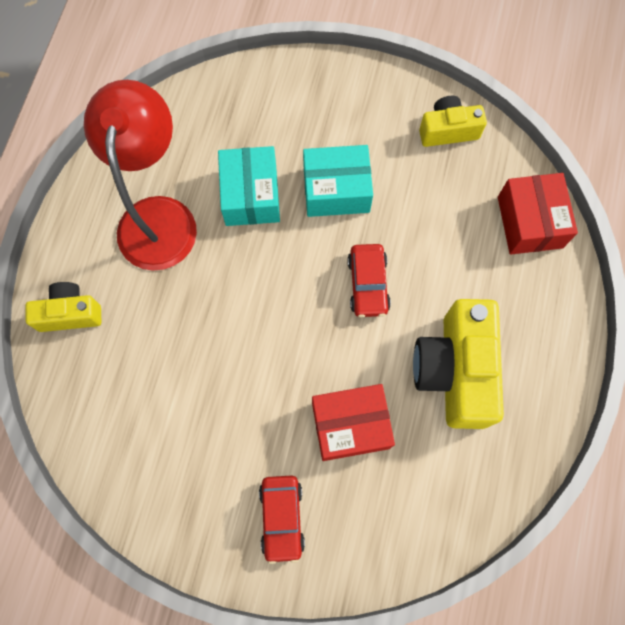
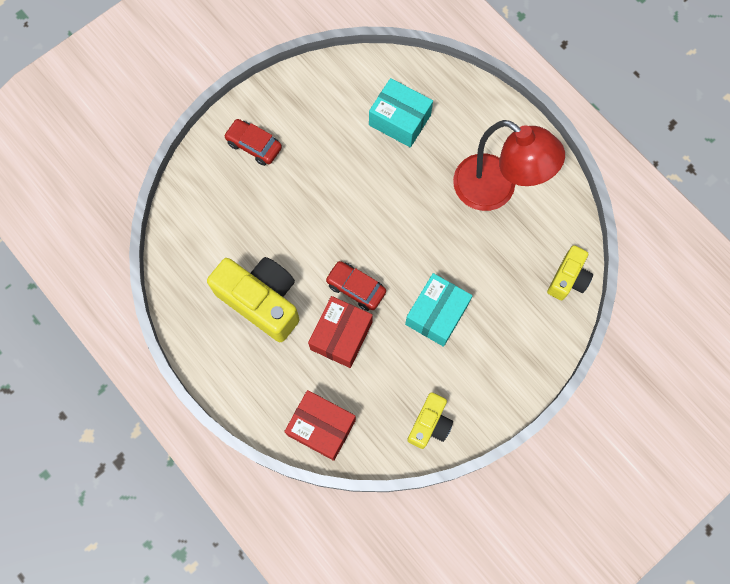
camera: 125 degrees right, 0 degrees up
(70, 313) = (463, 103): yellow camera -> yellow camera (568, 279)
(251, 195) = (471, 256): turquoise box -> turquoise box (399, 120)
(350, 425) = (276, 216): red box -> red box (341, 336)

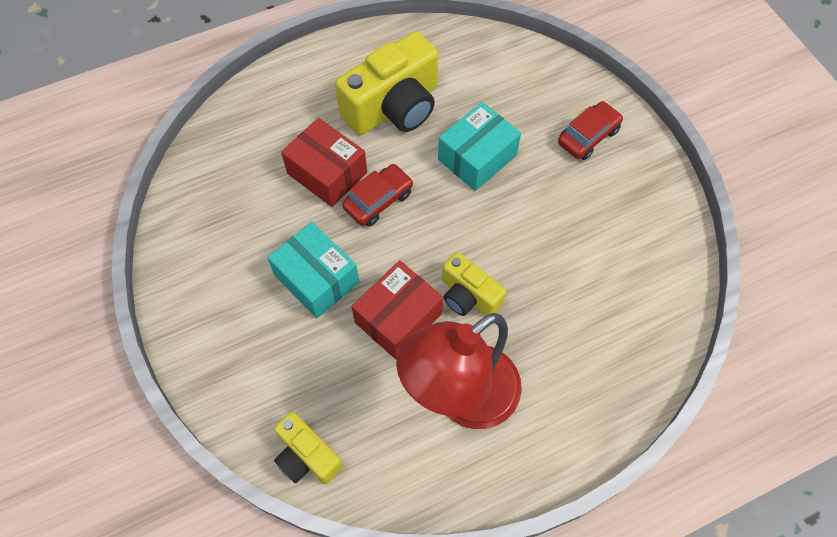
camera: 105 degrees right, 10 degrees down
(321, 427) = (234, 133): red box -> red box (398, 318)
(399, 120) = (592, 304): turquoise box -> turquoise box (477, 157)
(429, 424) = (191, 237): yellow camera -> yellow camera (468, 296)

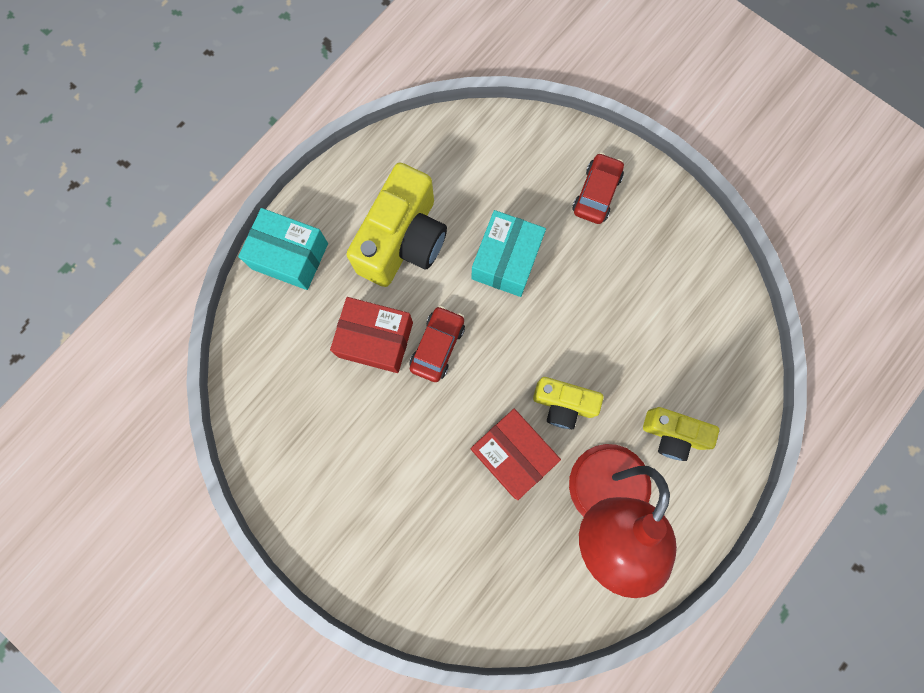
camera: 25 degrees left, 15 degrees up
(307, 456) = (497, 618): yellow camera -> yellow camera (672, 434)
(316, 279) = (421, 450): turquoise box -> turquoise box (290, 256)
(398, 318) = (512, 454): red box -> red box turned 60 degrees counterclockwise

